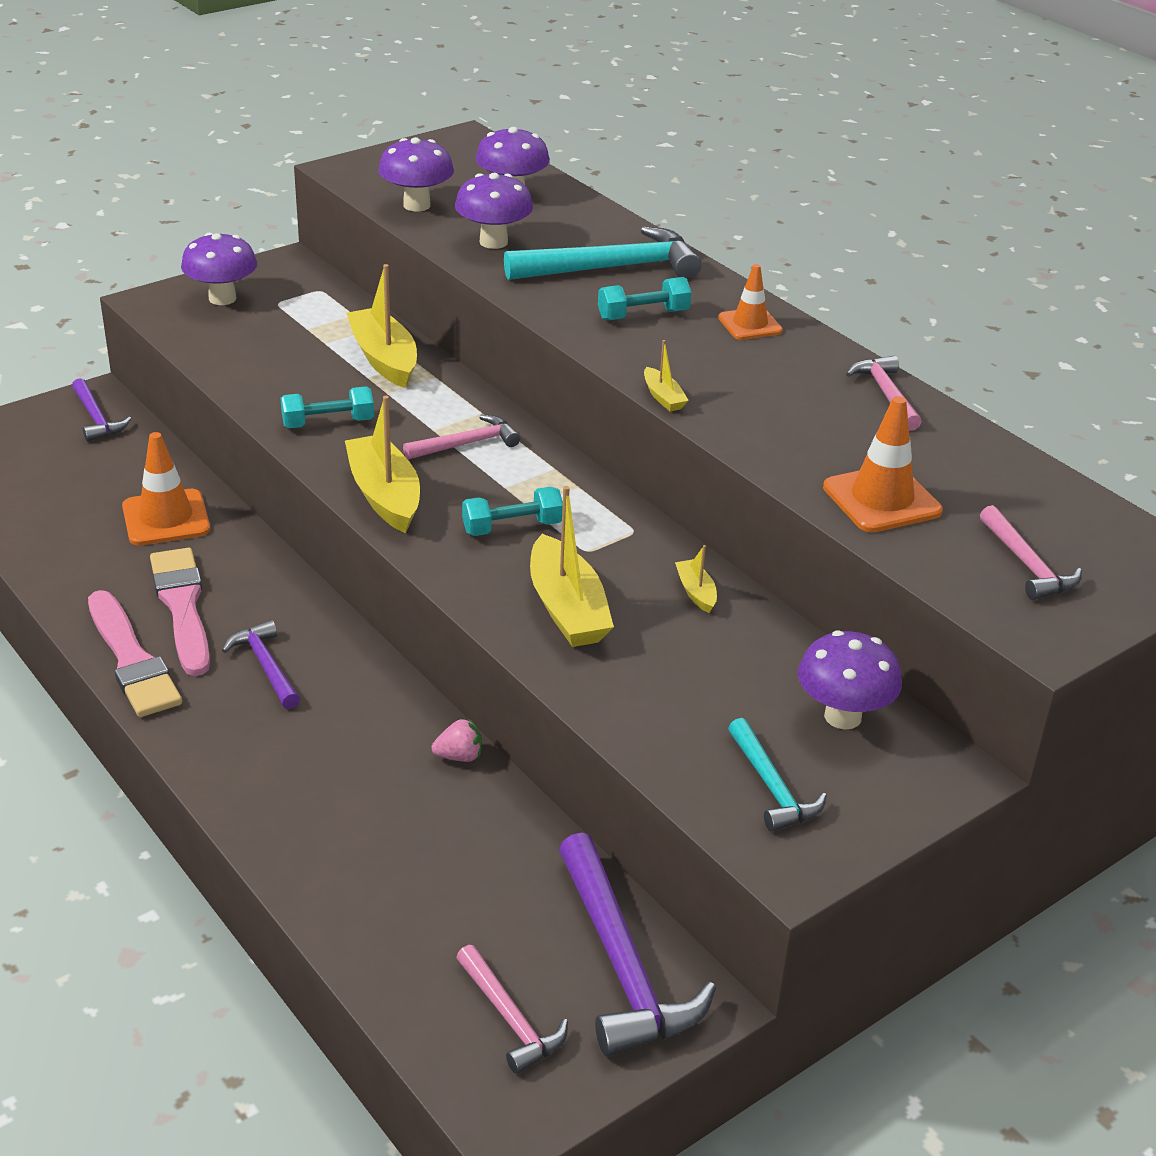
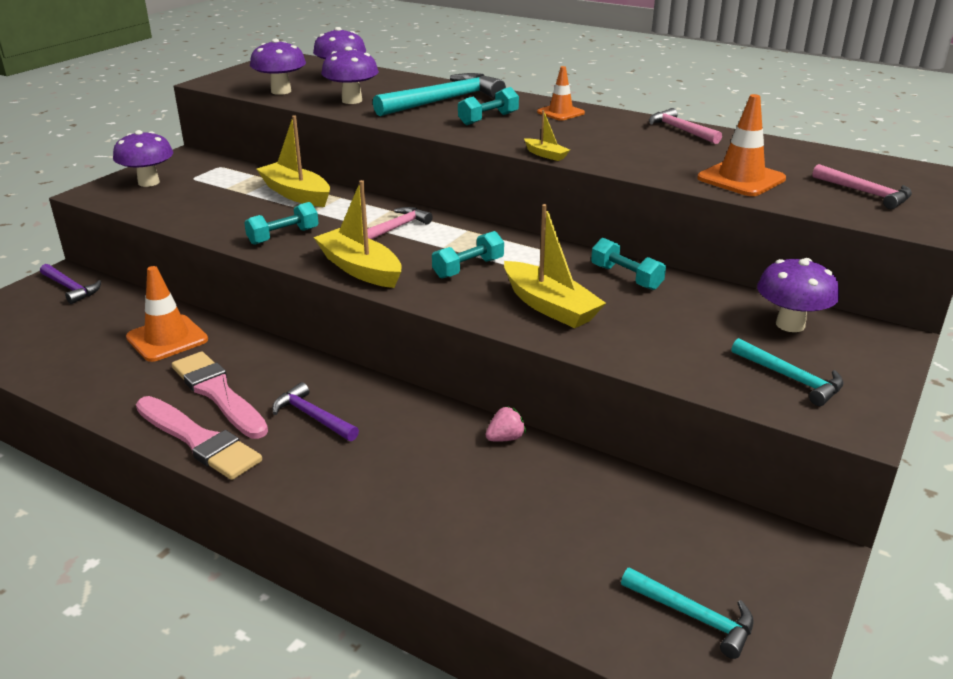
camera: 20 degrees left, 5 degrees down
(510, 1018) = (693, 616): pink hammer -> turquoise hammer
(622, 964) = (738, 547): purple hammer -> none
(696, 592) = (626, 277): yellow boat -> turquoise dumbbell

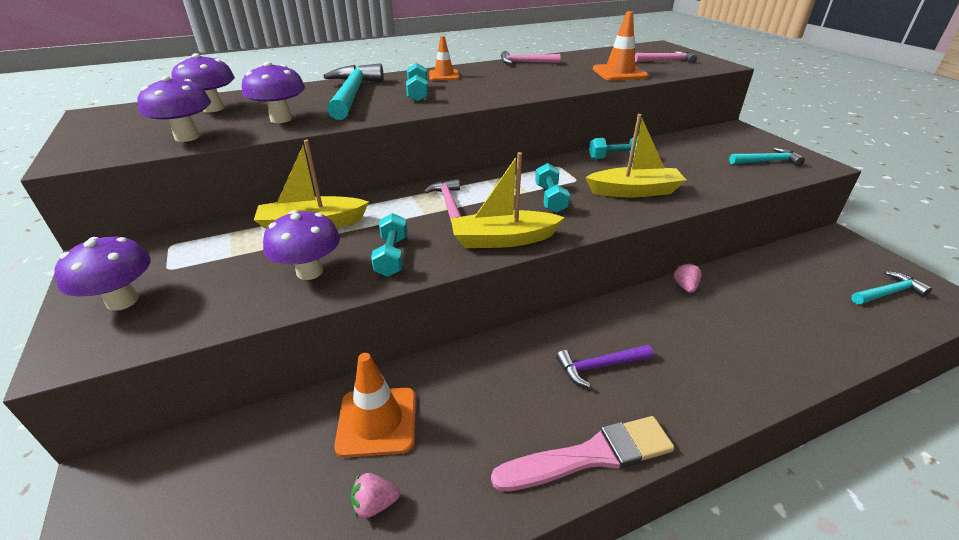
camera: 55 degrees left, 5 degrees up
(71, 288) = (151, 479): purple hammer -> none
(96, 366) = (375, 504): none -> pink strawberry
(218, 393) = (517, 415): pink brush -> none
(546, 155) = (515, 98): yellow boat -> none
(790, 325) = (708, 141): purple mushroom -> purple mushroom (309, 272)

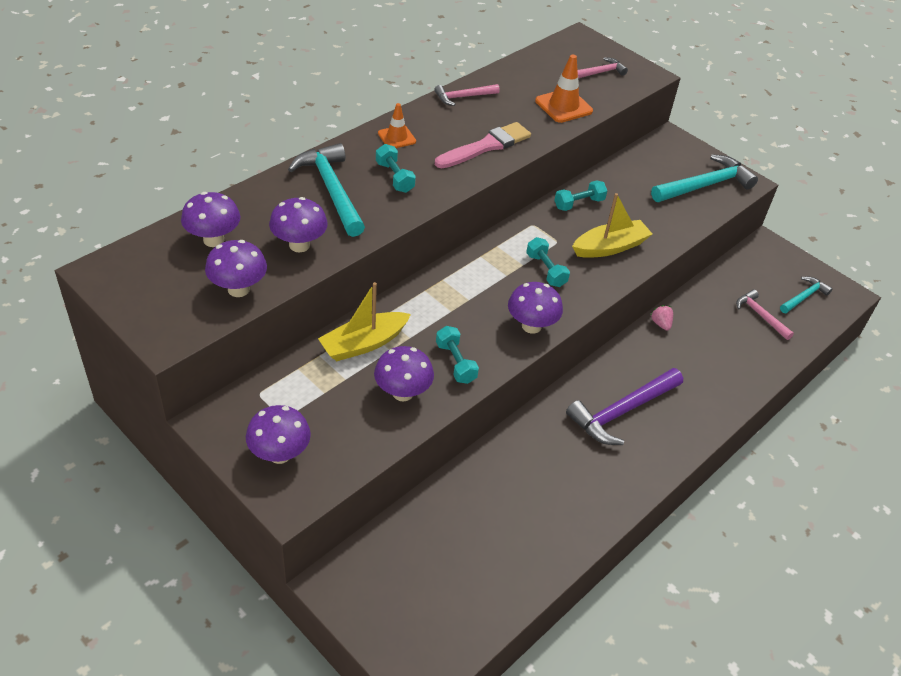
camera: 25 degrees left, 10 degrees up
(375, 504) = (523, 544): pink strawberry -> none
(377, 421) = (490, 493): orange traffic cone -> none
(448, 204) = (464, 294): pink hammer -> pink hammer (760, 315)
(503, 239) = (531, 326): yellow boat -> purple mushroom
(591, 455) = (640, 477): pink brush -> pink brush (486, 146)
(599, 366) = (622, 412): purple hammer -> purple hammer, size x1.77
(767, 161) = (705, 185): turquoise hammer -> turquoise hammer, size x1.77

